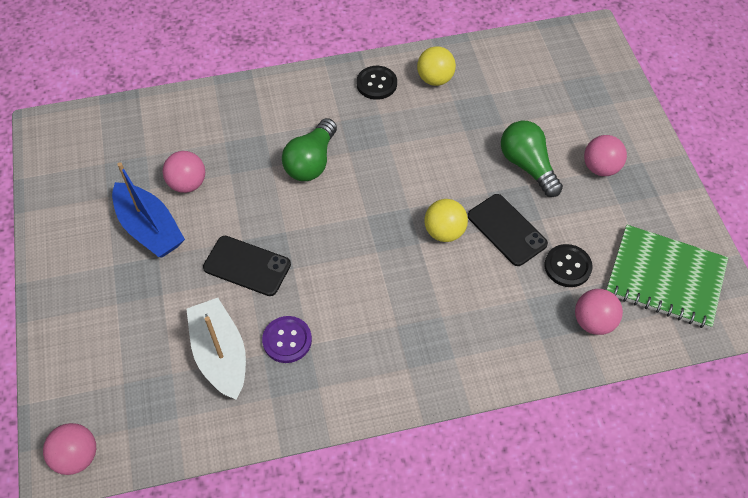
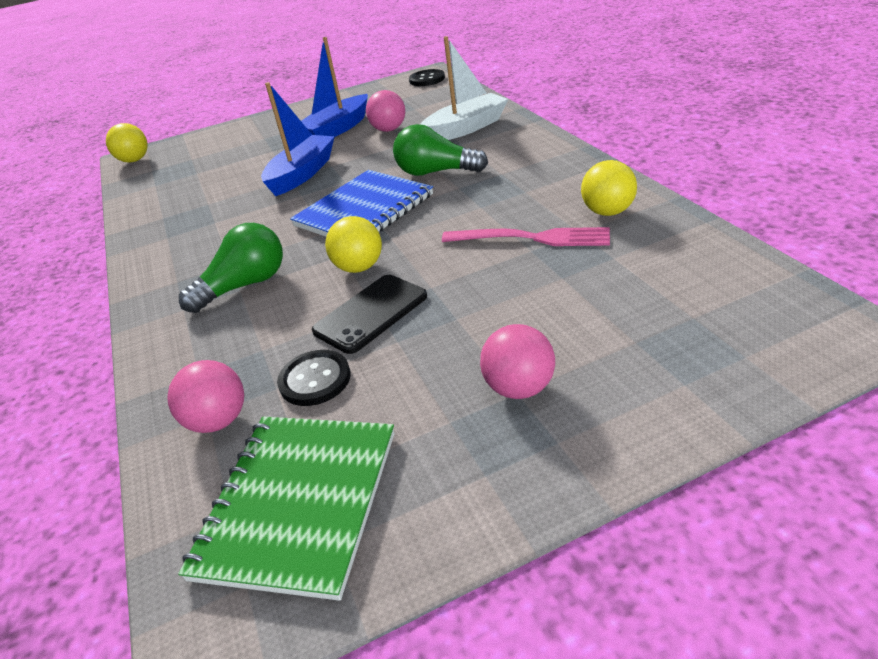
camera: 85 degrees right, 20 degrees down
(77, 456) = (134, 160): pink ball -> yellow ball
(220, 354) = (210, 186): white boat -> white boat (466, 128)
(247, 266) = (302, 174): black phone -> blue boat
(287, 340) = (220, 210): purple button -> none
(354, 220) = (364, 210): none -> blue notebook
(376, 84) = (571, 179): black button -> black button (427, 79)
(450, 125) = (532, 238): none -> pink fork
(527, 166) = (491, 312): green light bulb -> green light bulb (244, 285)

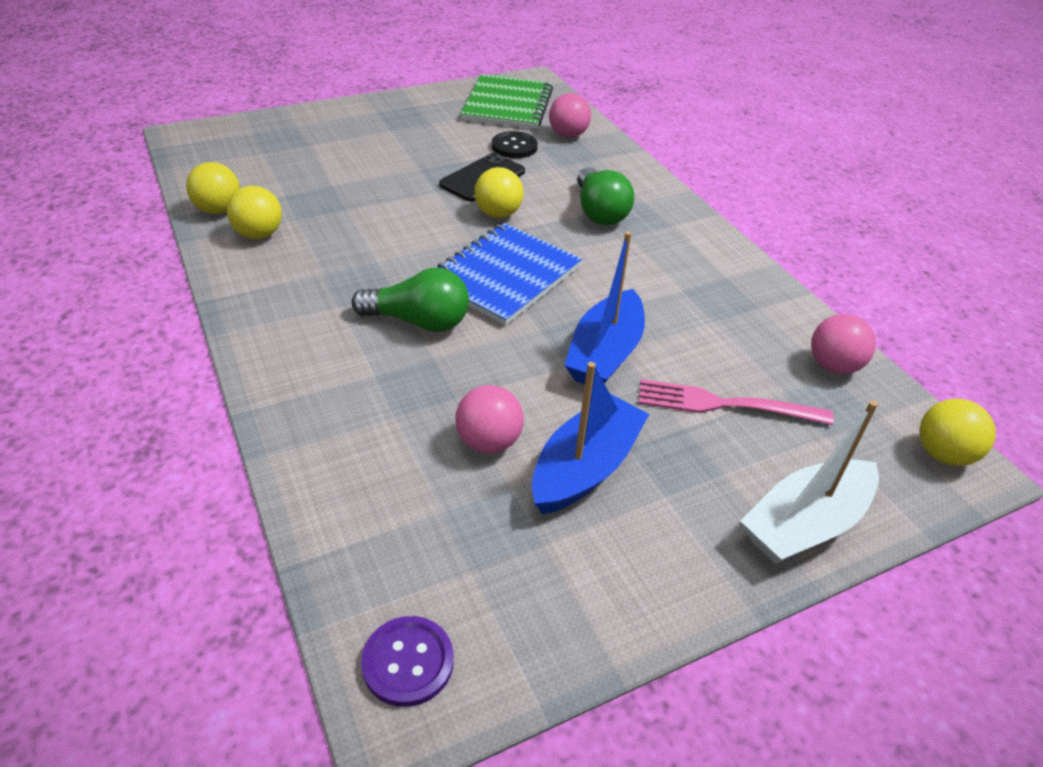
camera: 170 degrees right, 5 degrees up
(244, 285) = (599, 212): green light bulb -> green light bulb turned 60 degrees counterclockwise
(427, 79) = (408, 662): black button -> purple button
(466, 128) = (360, 413): white boat -> white boat (805, 524)
(519, 388) = (388, 131): pink ball -> pink ball (833, 366)
(532, 238) = (340, 219): pink fork -> pink fork (724, 404)
(673, 229) = (218, 210): none -> yellow ball

